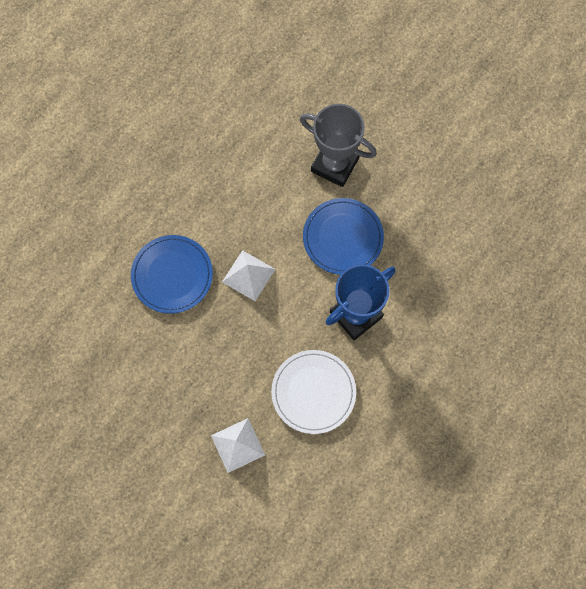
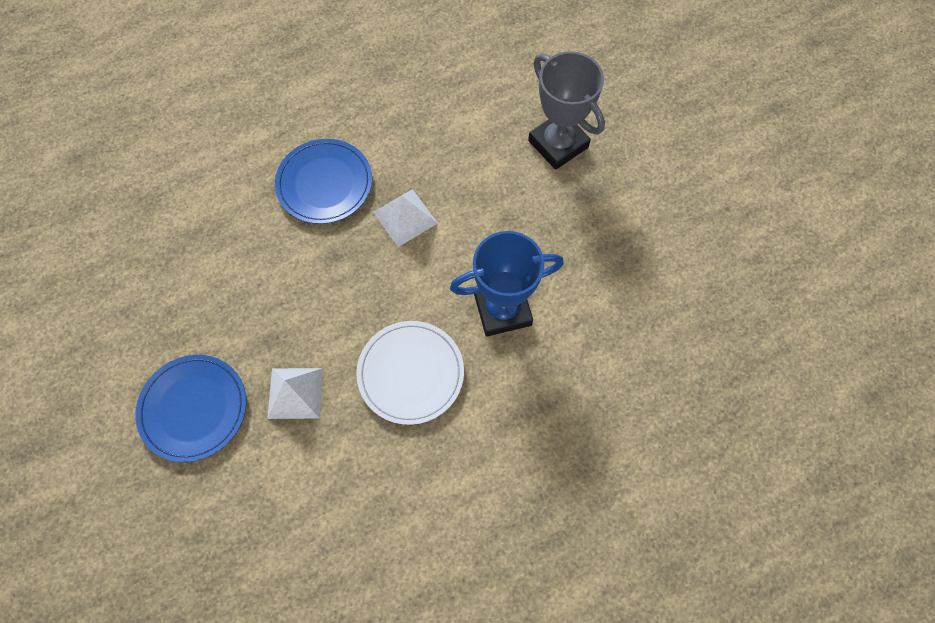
camera: 25 degrees right, 5 degrees down
(343, 237) = (529, 221): blue plate -> blue plate (193, 408)

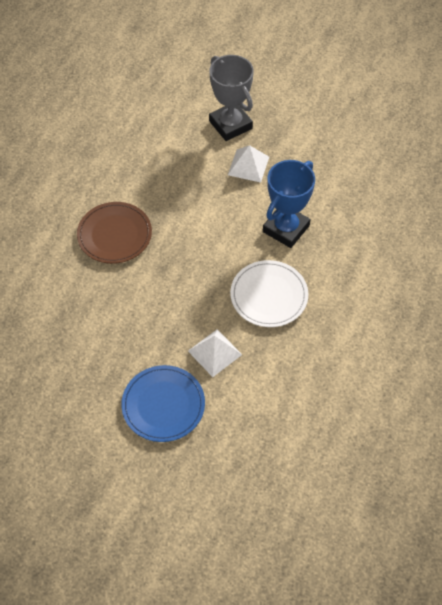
camera: 40 degrees left, 10 degrees down
(324, 183) = (114, 234): blue plate -> brown plate
(405, 217) = (182, 220): white pyramid -> white pyramid (248, 166)
(558, 144) = (230, 125): grey trophy -> grey trophy turned 45 degrees clockwise

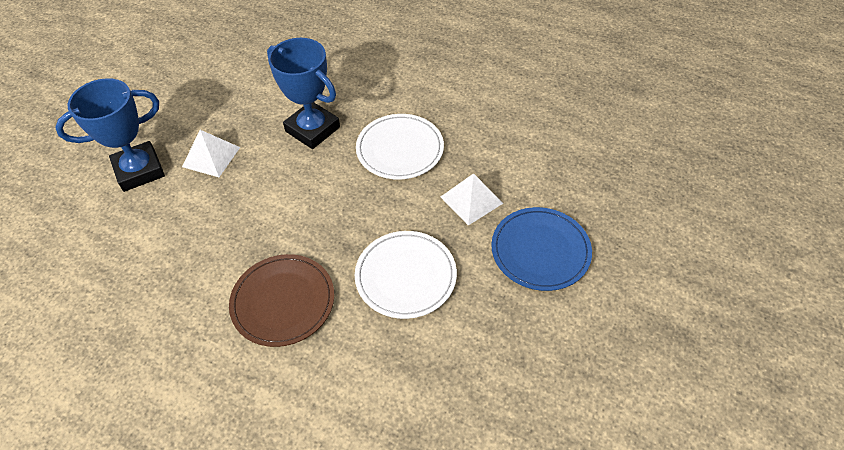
camera: 85 degrees left, 5 degrees down
(137, 309) = (405, 276): none -> white plate
(230, 125) = (139, 170): grey trophy -> blue trophy

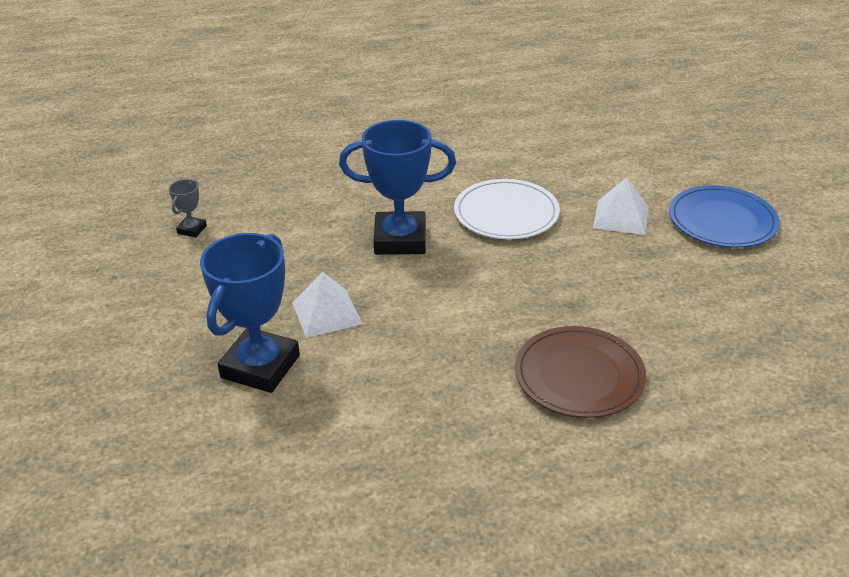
camera: 40 degrees left, 15 degrees down
(217, 53) = (192, 229): none -> grey trophy
(405, 276) = (651, 295): white plate -> none

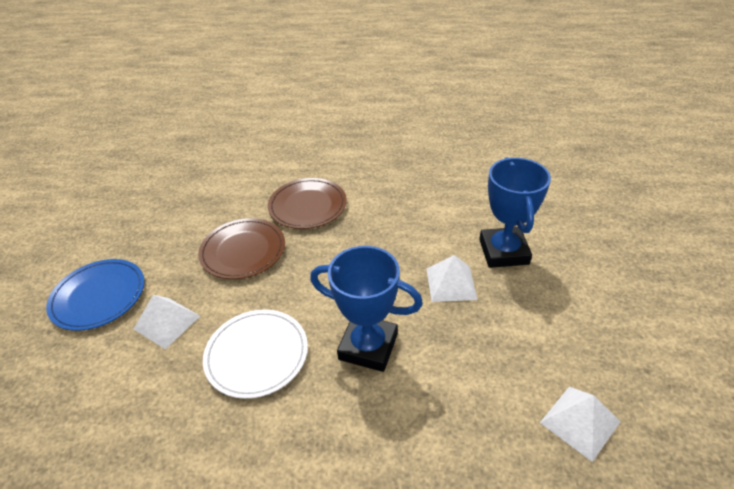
camera: 160 degrees left, 5 degrees up
(192, 229) = (580, 422): grey trophy -> white pyramid
(260, 366) = (503, 252): blue trophy -> blue trophy turned 45 degrees counterclockwise
(612, 295) = (243, 251): none -> brown plate

